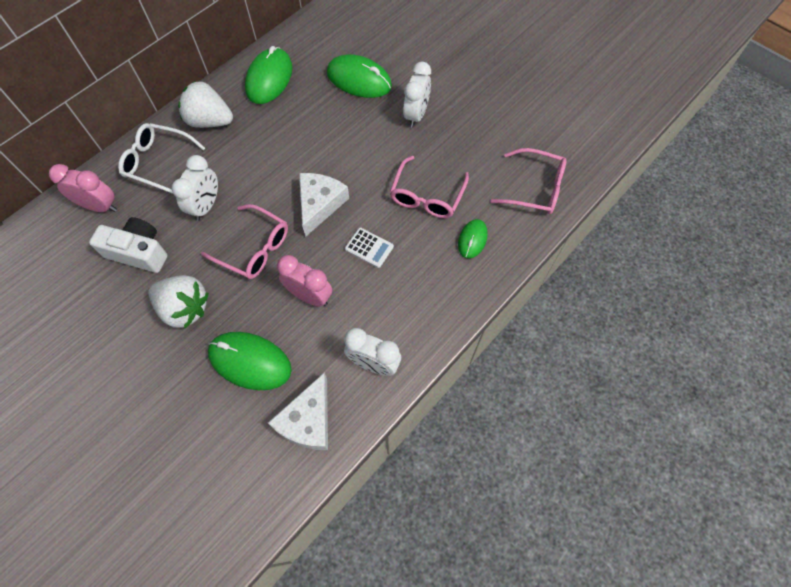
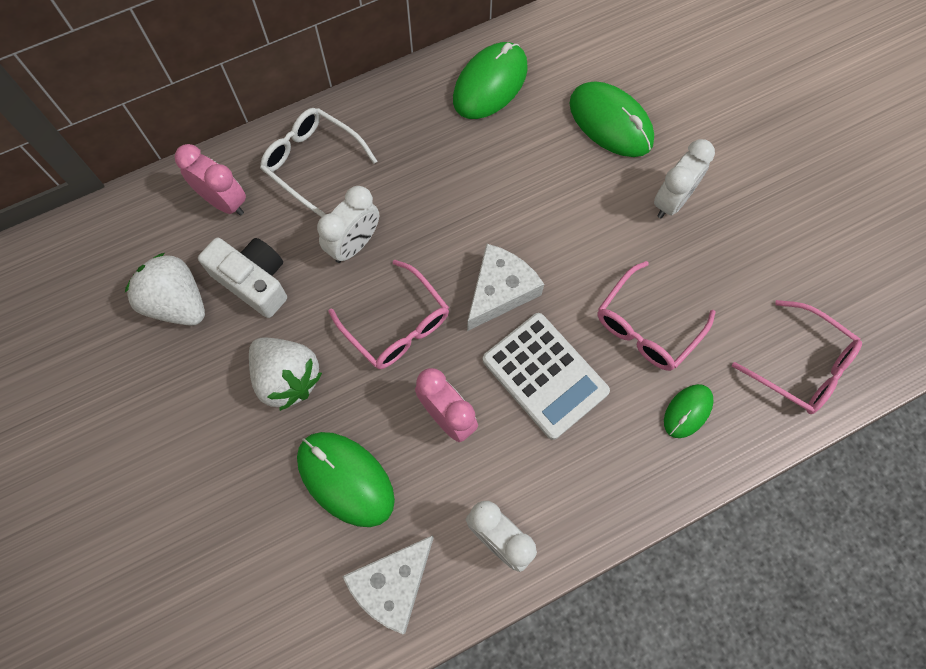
camera: 20 degrees right, 5 degrees up
(210, 121) = (394, 123): white strawberry -> white strawberry (177, 303)
(369, 248) = (545, 375): white calculator -> white calculator, size x1.92

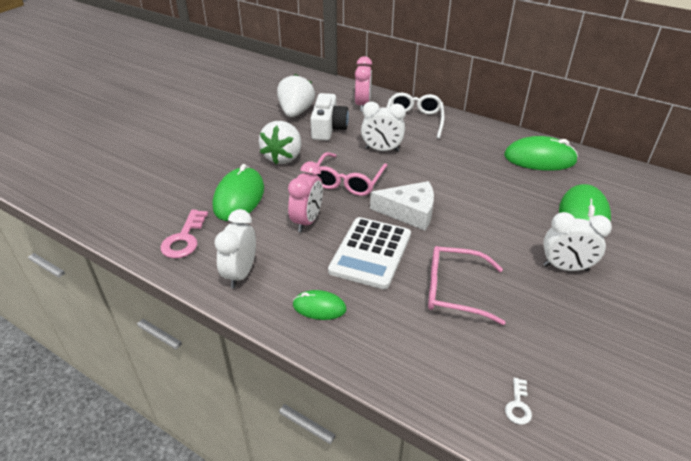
camera: 60 degrees right, 30 degrees down
(392, 585) = (184, 239): white cheese -> pink key
(687, 411) = (409, 340): green mouse -> green mouse (319, 307)
(802, 366) = (518, 405): pink glasses -> white key

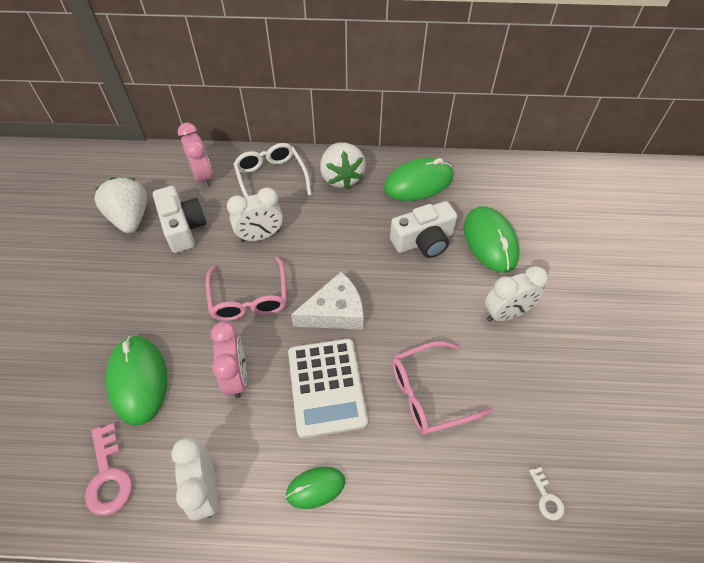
camera: 30 degrees left, 15 degrees up
(283, 157) = (155, 295): white strawberry -> white strawberry (341, 177)
(518, 195) = (423, 241): none -> white camera

